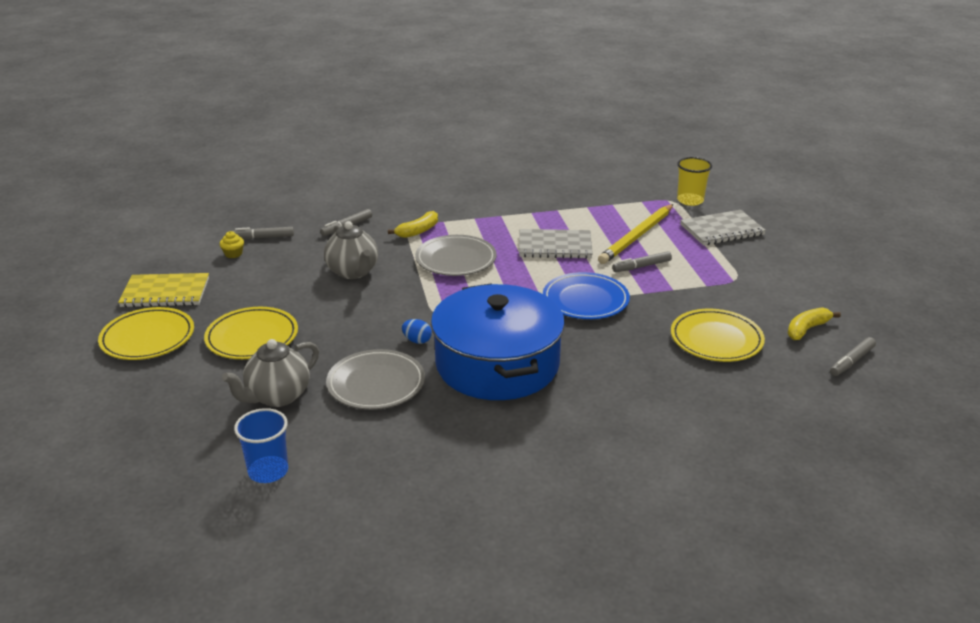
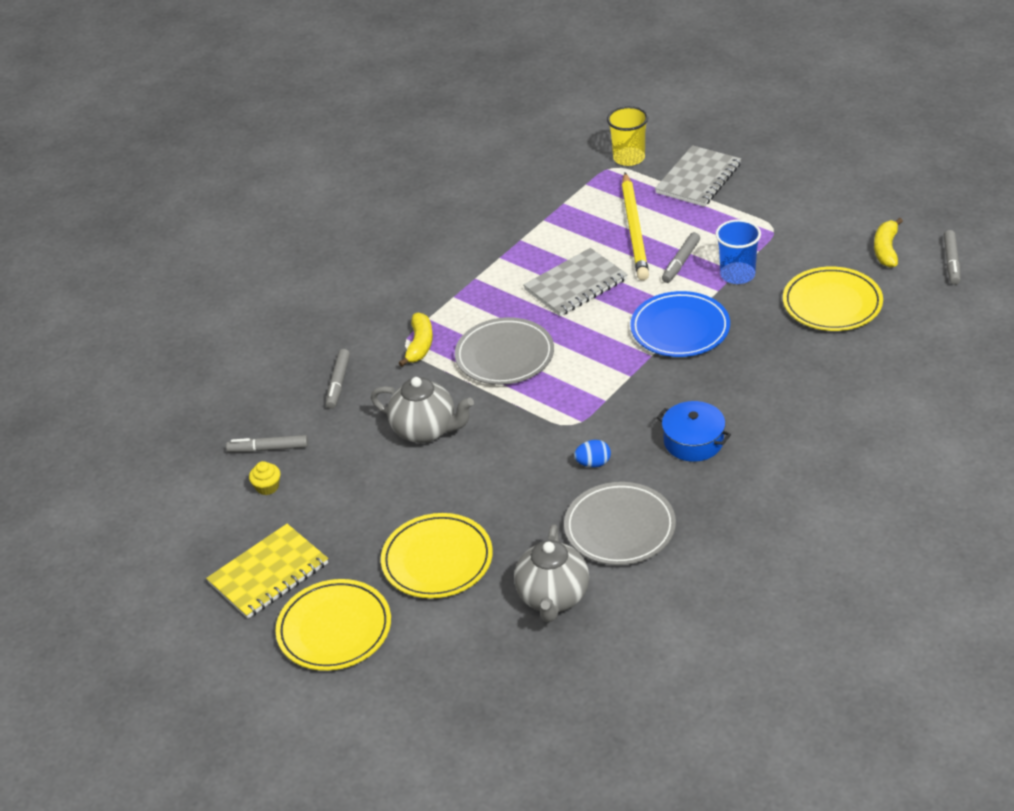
camera: 35 degrees left, 10 degrees up
(263, 237) = (268, 449): grey marker -> grey marker turned 45 degrees clockwise
(268, 471) = (649, 664): blue cup -> blue cup (737, 275)
(497, 364) = (693, 441): blue pot -> blue pot, size x0.43

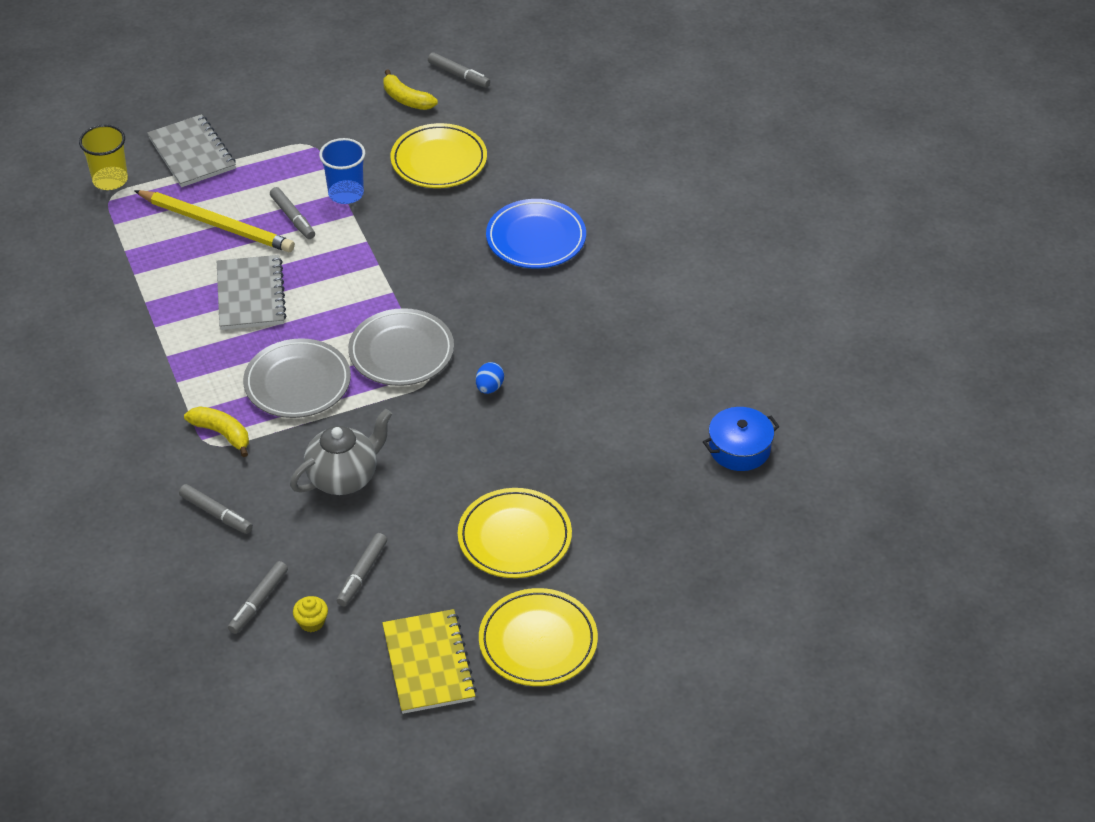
camera: 65 degrees left, 5 degrees up
(334, 490) = (362, 574): none -> grey marker
(553, 598) = (621, 481): grey teapot -> none
(620, 528) = (578, 406): grey plate -> grey plate (401, 352)
(680, 329) = (378, 259): blue plate -> blue plate (536, 238)
(693, 441) = (520, 316): blue pot -> blue pot (739, 448)

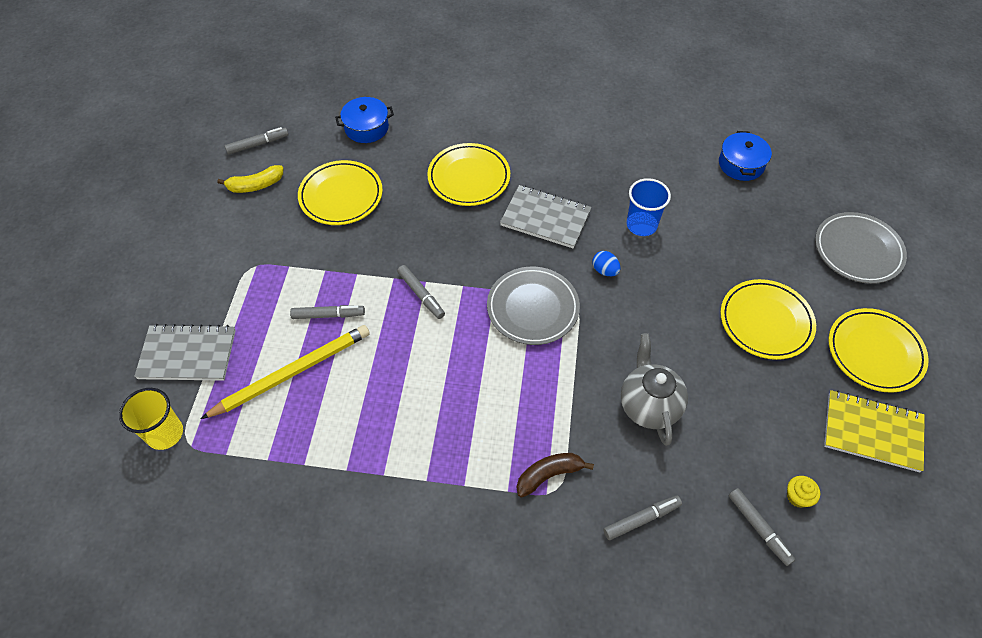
camera: 60 degrees left, 10 degrees up
(222, 434) = (549, 475): yellow banana -> brown banana
(250, 295) = (397, 383): grey notebook -> grey notebook (545, 218)
(297, 383) = (523, 393): grey plate -> grey plate (857, 250)
(346, 193) = (329, 268): blue cup -> blue cup (641, 225)
(362, 574) = (760, 437): grey marker -> grey marker (421, 295)
(536, 238) = (469, 178): blue plate -> yellow plate
(544, 136) = (366, 127): none -> blue pot

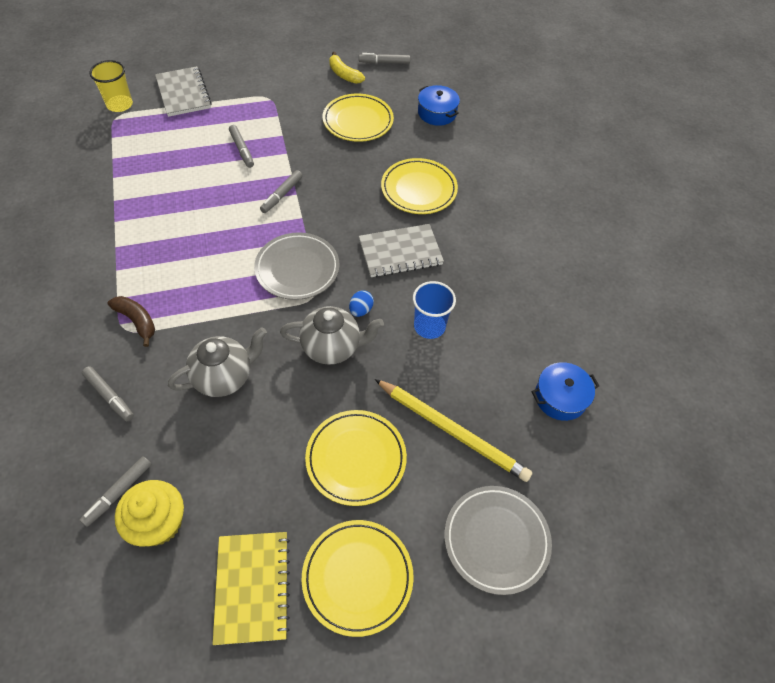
camera: 65 degrees right, 0 degrees up
(258, 144) = (384, 62): grey marker -> grey marker turned 135 degrees clockwise
(292, 372) = (185, 147): yellow pencil -> yellow pencil (452, 431)
(545, 218) = (400, 252): grey notebook -> grey notebook turned 75 degrees clockwise
(641, 306) = (332, 347): none -> grey teapot
(798, 497) = (159, 522): yellow cupcake -> yellow cupcake, size x2.01

